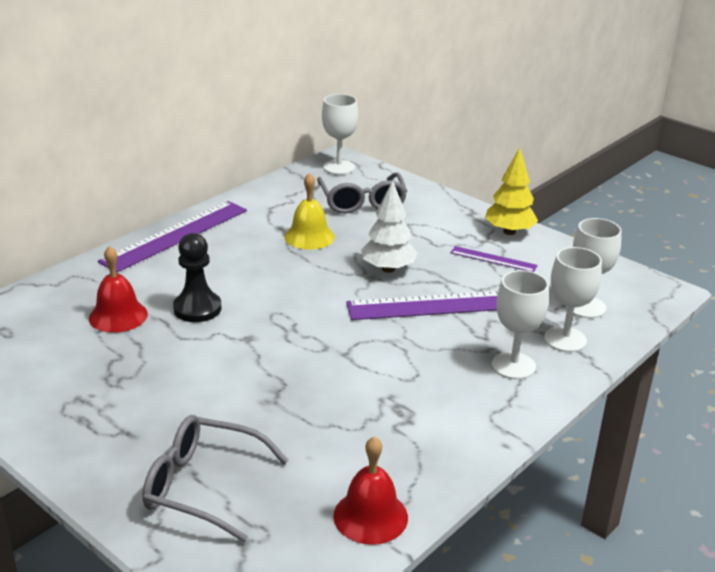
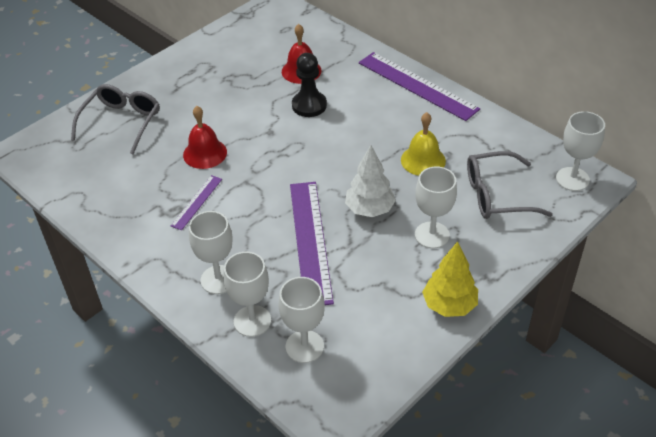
camera: 95 degrees right, 15 degrees up
(370, 516) = (77, 191): red bell -> red bell (205, 153)
(421, 236) = (432, 235): none -> white goblet
(493, 259) = (391, 285): purple ruler -> purple ruler (197, 202)

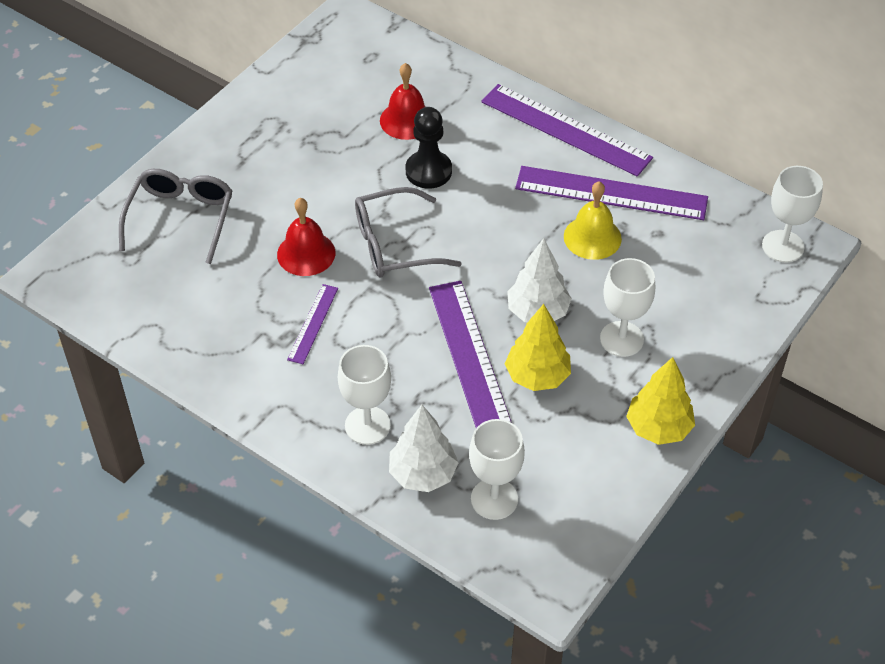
camera: 10 degrees left, 5 degrees up
(252, 321) = (423, 474): white goblet -> white tree
(359, 256) = (537, 376): none -> yellow tree
(443, 131) = (611, 193): none -> purple ruler
(496, 195) = (692, 277): grey glasses -> grey glasses (394, 245)

